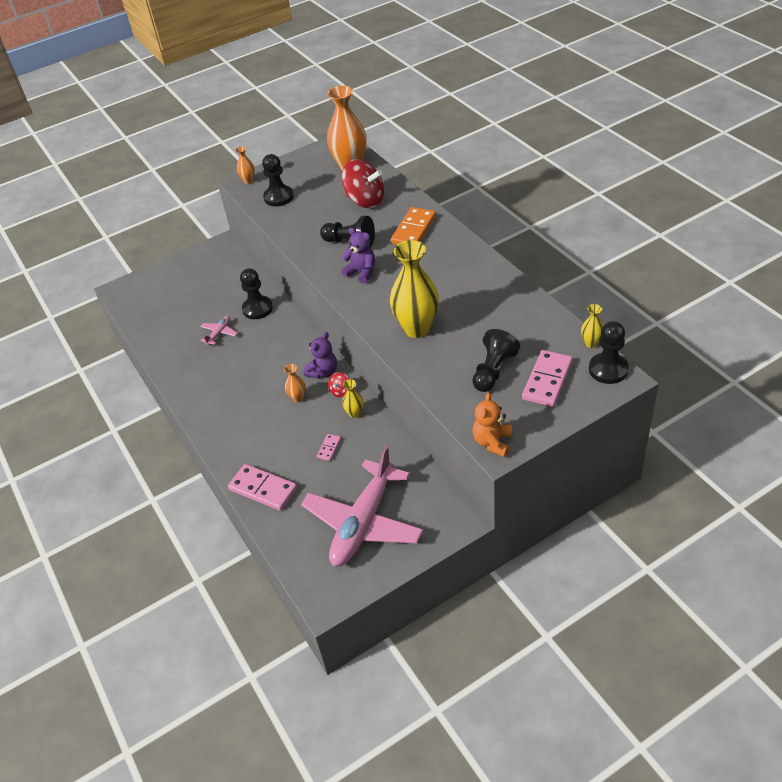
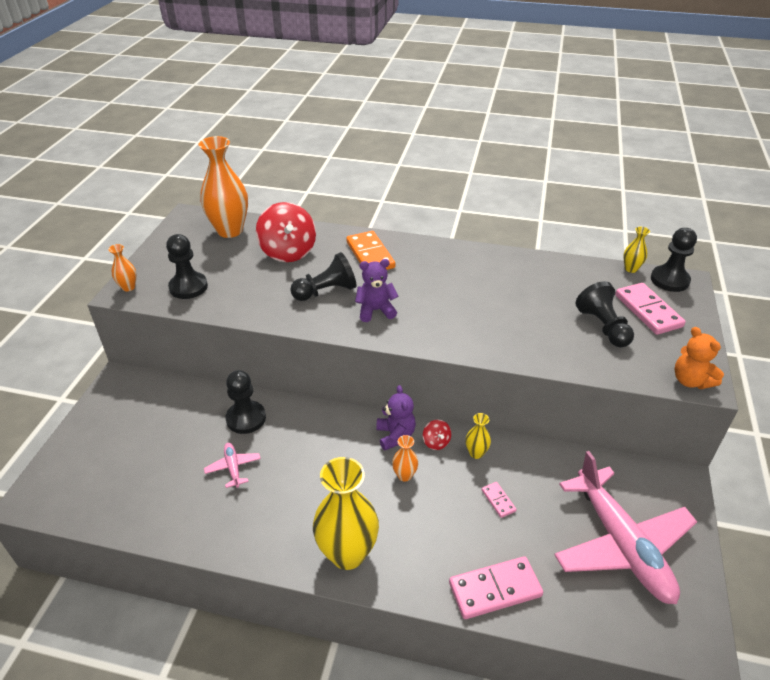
camera: 50 degrees left, 5 degrees down
(365, 200) = (288, 252): red spinning top -> red spinning top turned 90 degrees clockwise
(417, 328) = (495, 329): yellow vase -> yellow vase (347, 554)

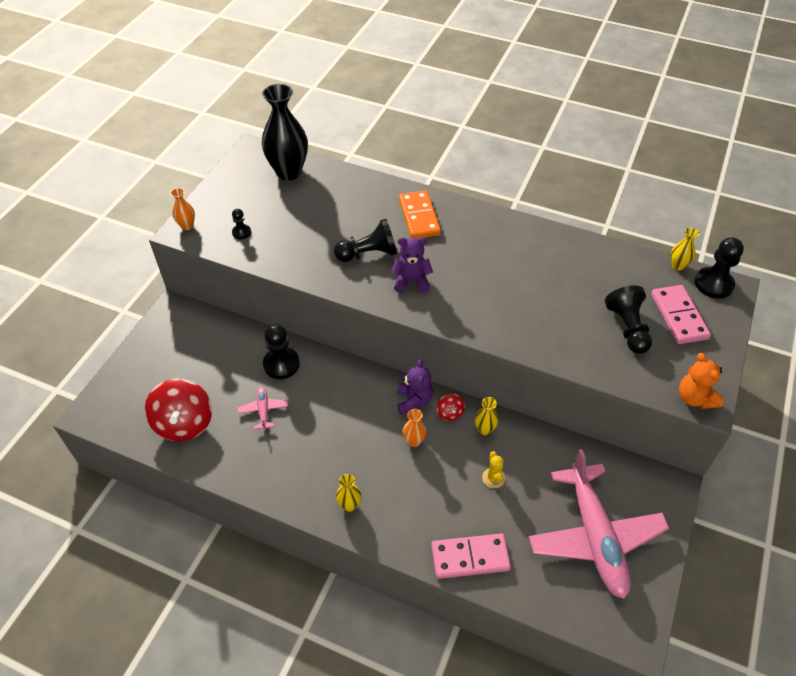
camera: 10 degrees right, 10 degrees up
(188, 287) = (241, 232): black pawn -> black pawn, size x0.53
(230, 230) = (289, 172): orange vase -> black vase
(288, 252) = (340, 204): red spinning top -> red spinning top (184, 423)
(347, 554) = (349, 505): yellow vase -> yellow vase, size x0.45
(498, 500) = (493, 478): pink domino -> yellow cactus

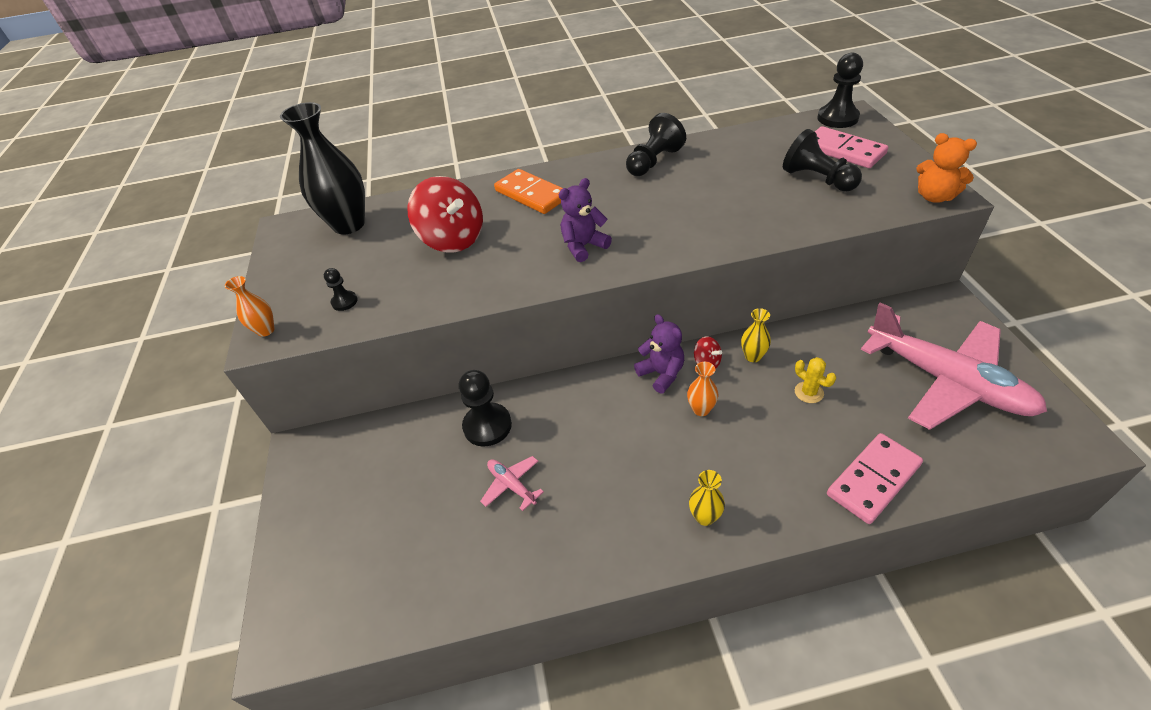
camera: 30 degrees left, 5 degrees down
(184, 423) = (425, 564): red spinning top -> red spinning top (453, 239)
(368, 254) = (513, 247): black pawn -> black pawn (654, 161)
(677, 266) = (795, 120): yellow vase -> none

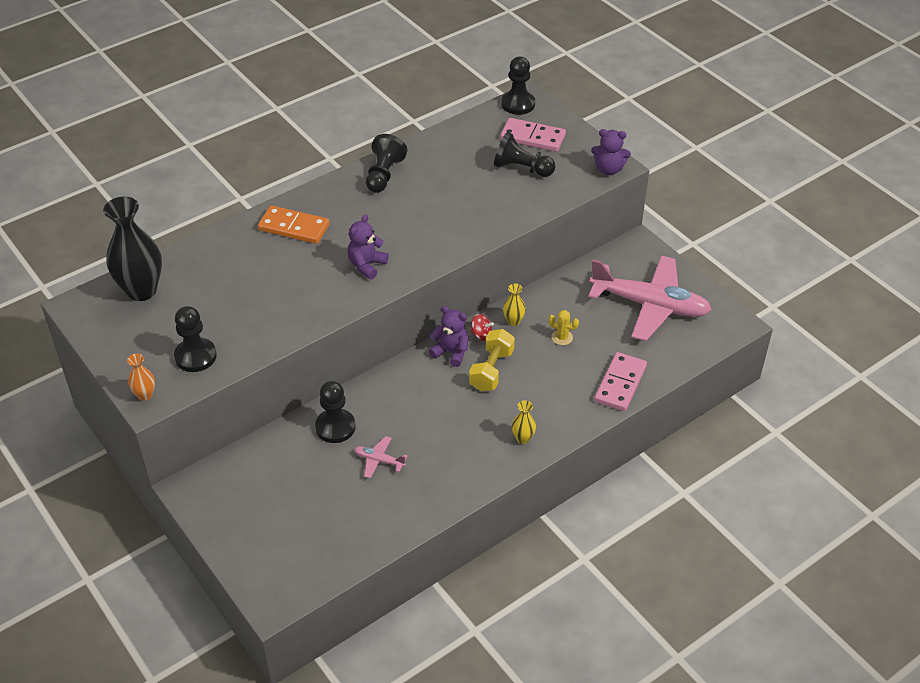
camera: 30 degrees left, 0 degrees up
(344, 302) = (195, 356): black pawn -> black pawn, size x1.90
(453, 239) = (251, 283): red spinning top -> none
(701, 409) = (491, 370): orange vase -> yellow dumbbell
(934, 197) = (608, 169): orange teddy bear -> purple teddy bear

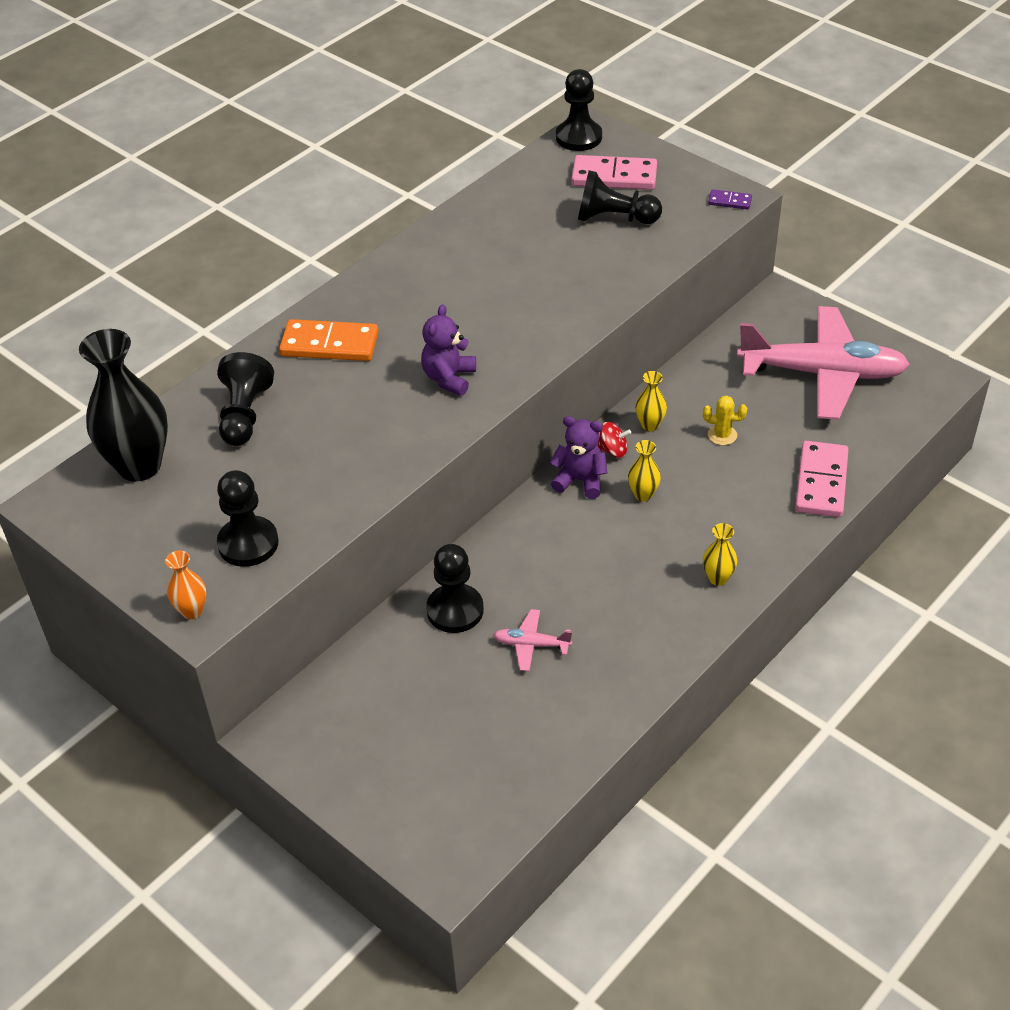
camera: 10 degrees left, 0 degrees up
(384, 175) = (430, 255): black pawn -> black pawn (244, 415)
(491, 370) = (643, 494): yellow dumbbell -> yellow vase
(608, 169) = (729, 201): purple teddy bear -> purple domino

